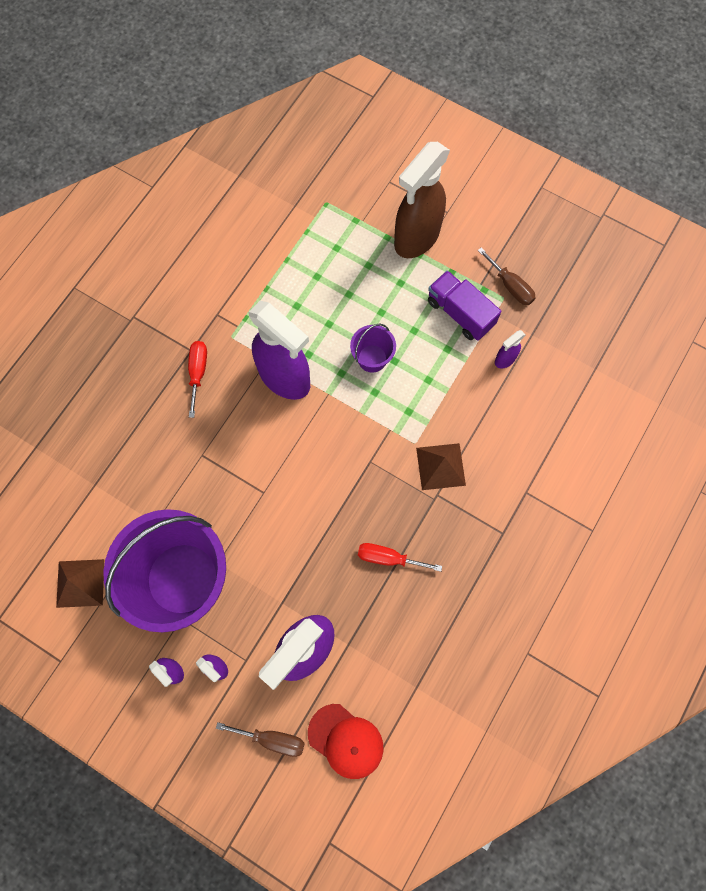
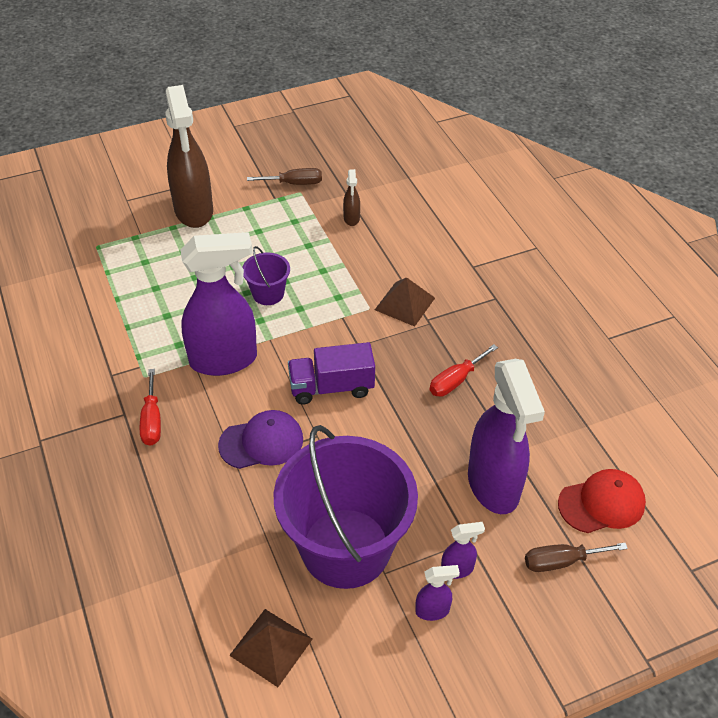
camera: 55 degrees left, 25 degrees down
(198, 373) = (152, 420): red screwdriver -> red screwdriver turned 135 degrees counterclockwise
(231, 459) = (261, 442): none -> purple cap
(272, 739) = (561, 561): brown screwdriver -> brown screwdriver turned 150 degrees counterclockwise
(460, 313) = (286, 222): purple truck -> purple truck (331, 387)
(505, 359) = (351, 219): purple spray bottle -> brown spray bottle

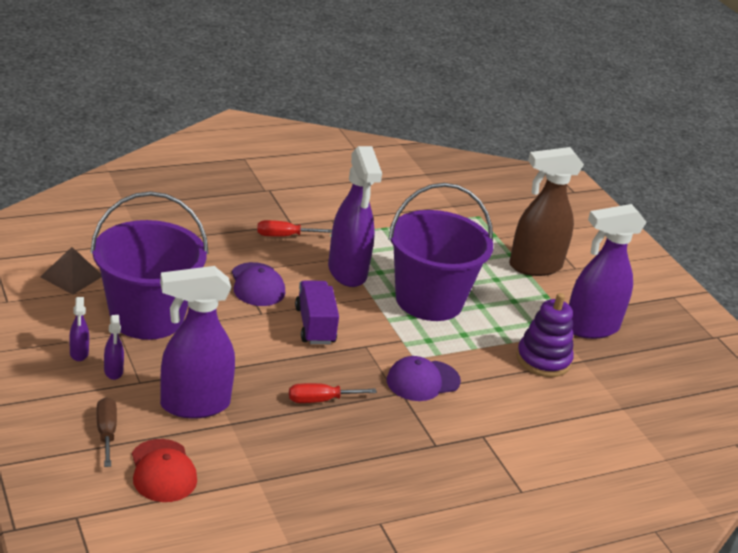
camera: 85 degrees right, 15 degrees down
(268, 294) = (429, 300): purple bucket -> purple bucket, size x2.30
(294, 183) = (590, 328): brown screwdriver -> purple spray bottle
(351, 219) = (543, 360): brown spray bottle -> purple stacking toy
(405, 303) = (422, 381): brown pyramid -> purple cap
(456, 380) = (320, 400): red screwdriver -> red screwdriver turned 60 degrees counterclockwise

